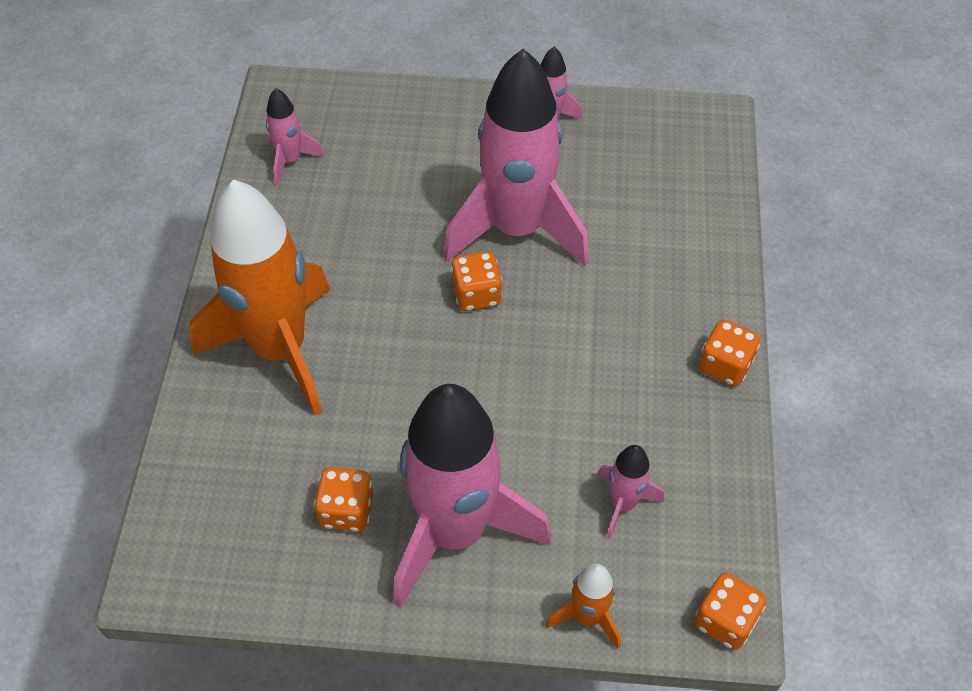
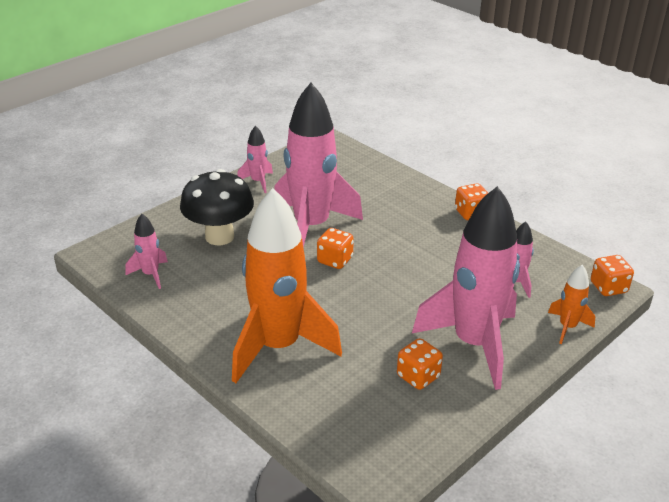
camera: 50 degrees left, 20 degrees down
(411, 165) = (219, 236): none -> black mushroom

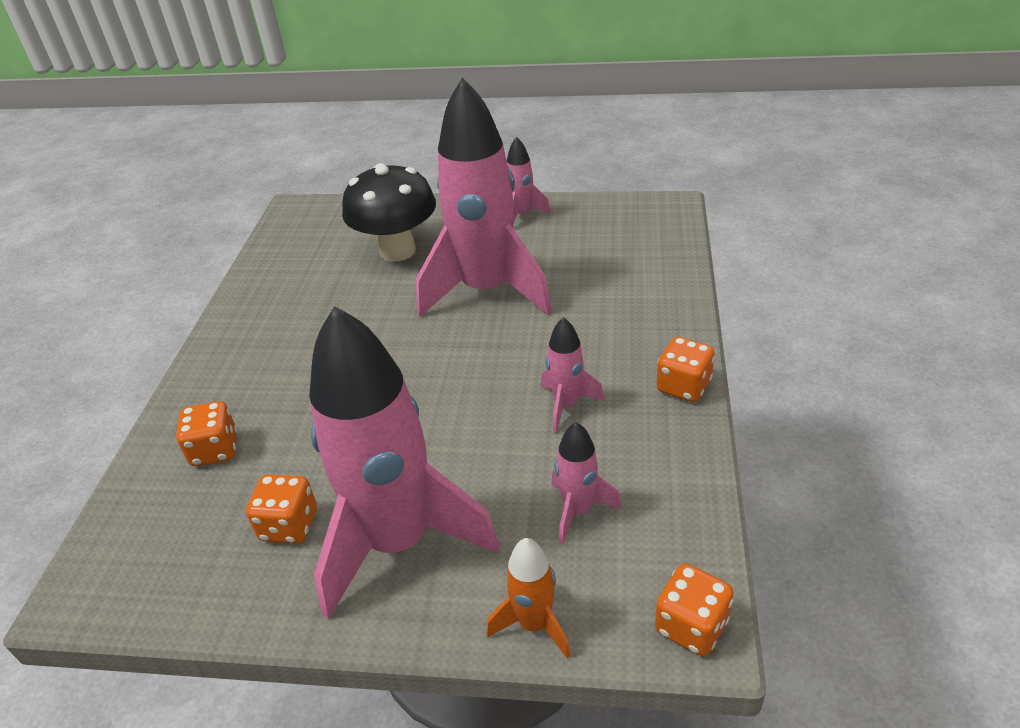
camera: 55 degrees right, 5 degrees up
(150, 274) = (293, 253): pink rocket -> pink rocket (566, 405)
(278, 347) = (252, 390): orange rocket -> none
(335, 260) = (444, 340): orange dice -> orange dice (215, 450)

